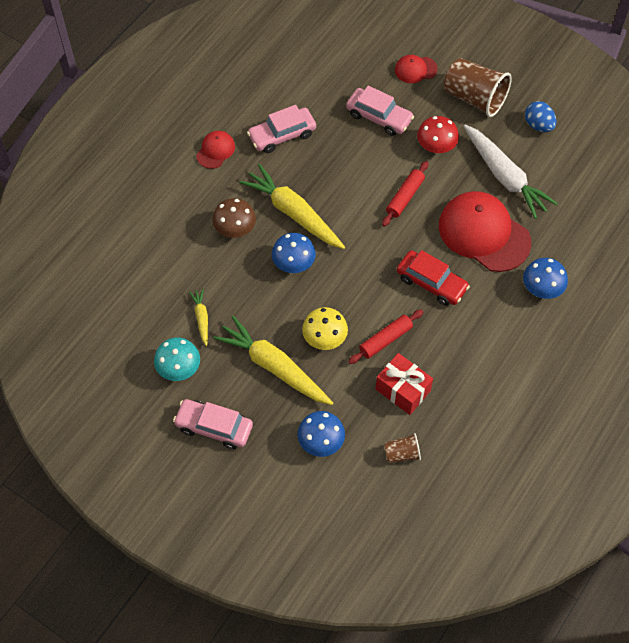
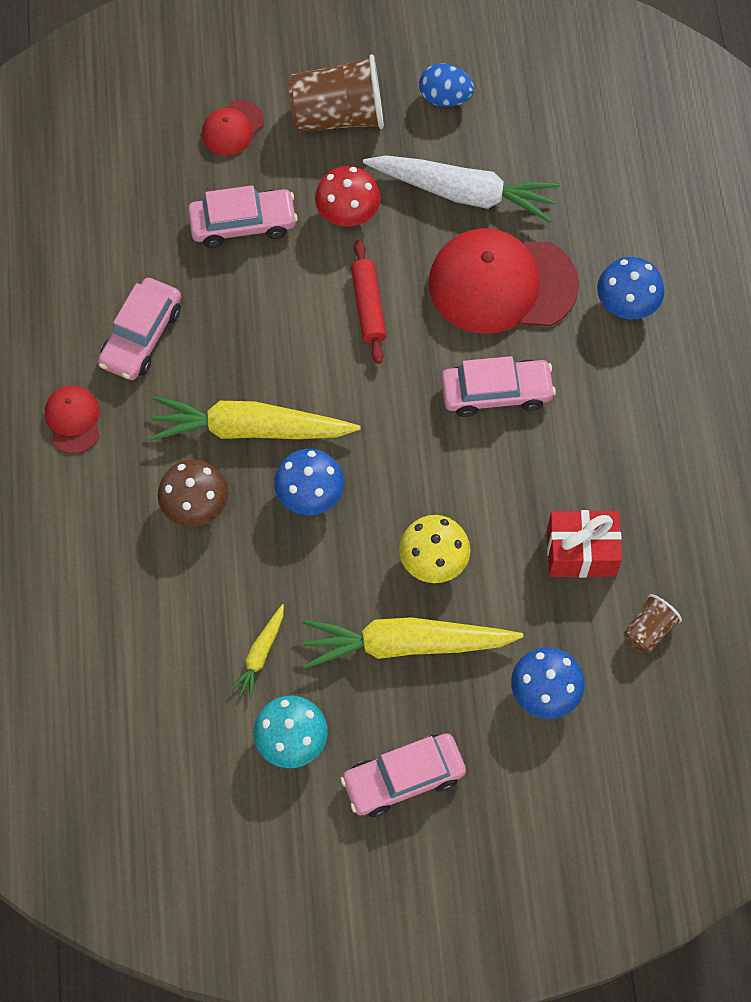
camera: 40 degrees left, 5 degrees up
(201, 318) = (260, 654): yellow carrot -> yellow carrot turned 105 degrees counterclockwise
(385, 340) = (506, 506): red rolling pin -> none
(431, 283) = (496, 393): red car -> pink car

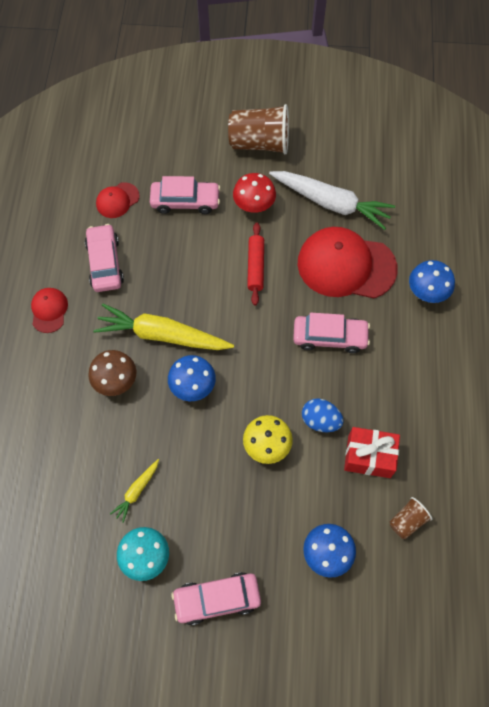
camera: 10 degrees right, 0 degrees up
(141, 336) = (105, 263): pink car -> pink car turned 135 degrees clockwise
(232, 128) = (191, 141): red cap -> red cap (117, 200)
(407, 644) = (238, 501): yellow carrot -> none
(445, 98) = (330, 142): blue egg -> blue egg (320, 420)

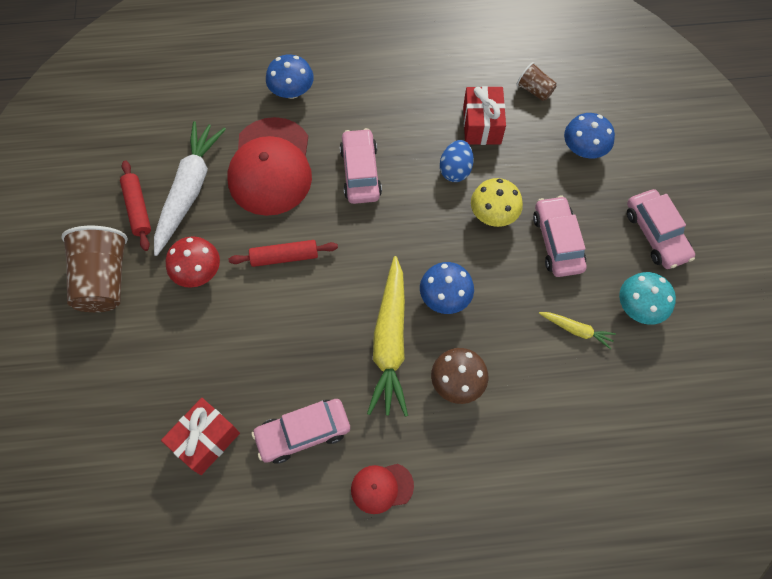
camera: 100 degrees left, 0 degrees up
(117, 200) = (205, 440): red cap -> red gift
(185, 201) = (200, 352): pink car -> pink car (557, 242)
(319, 167) = (138, 209): none -> red rolling pin

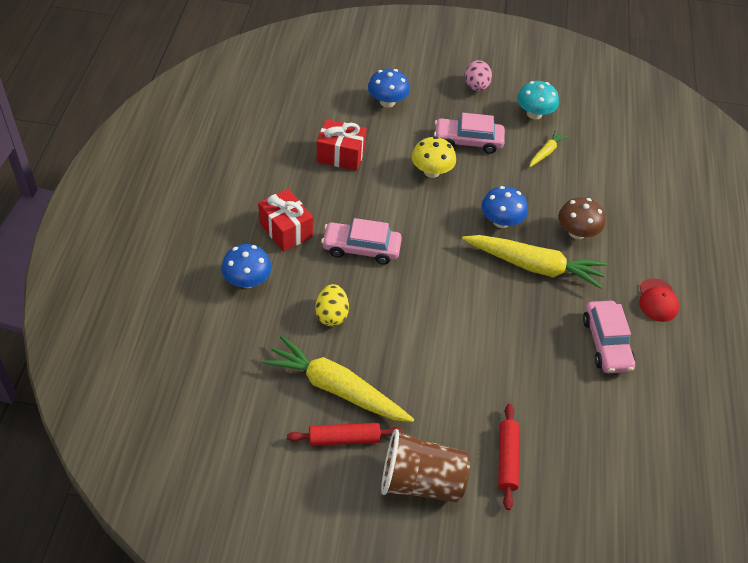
camera: 80 degrees left, 15 degrees down
(189, 191) = (337, 389): white carrot -> yellow carrot
(198, 272) = (433, 395): red mushroom -> none
(205, 440) = (604, 417): red gift -> red gift (286, 230)
(271, 167) = (331, 315): red cap -> yellow egg
(284, 257) = (434, 323): red rolling pin -> red rolling pin (507, 459)
(455, 170) = (380, 184): blue egg -> none
(534, 90) = (317, 113): brown cup -> none
(656, 234) = (476, 86): pink car -> pink egg

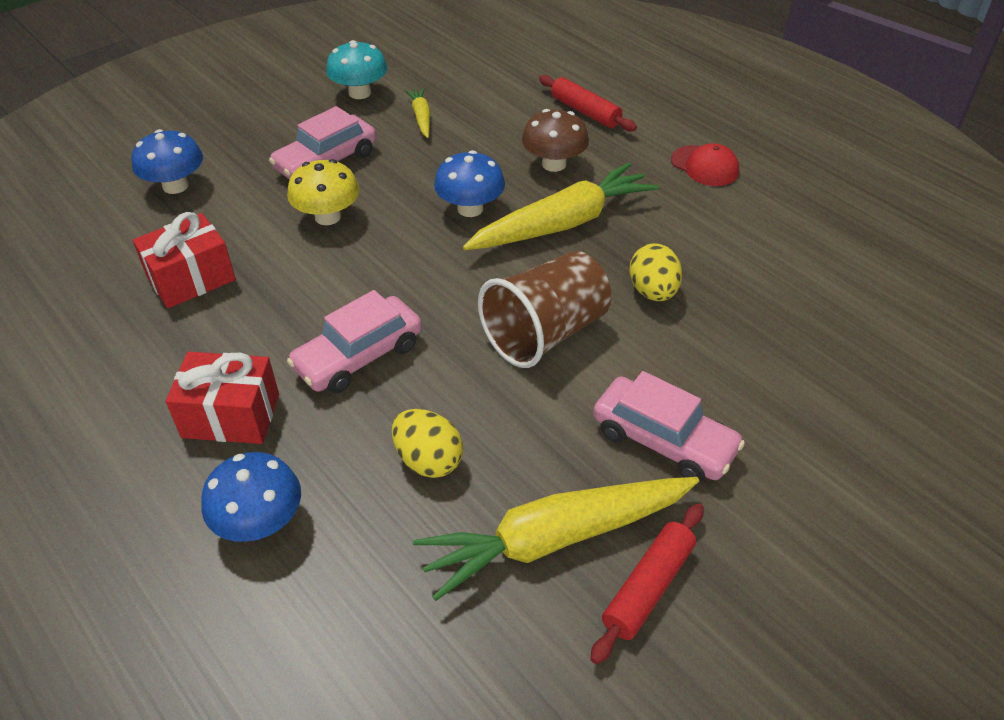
camera: 45 degrees left, 5 degrees down
(421, 481) = (788, 542): brown cup -> brown cup (545, 333)
(476, 86) = (262, 107): pink egg -> none
(507, 459) = (818, 427): red rolling pin -> red rolling pin (585, 112)
(527, 335) = (653, 292): none -> yellow egg
(606, 343) = (724, 237): pink car -> pink car (663, 440)

